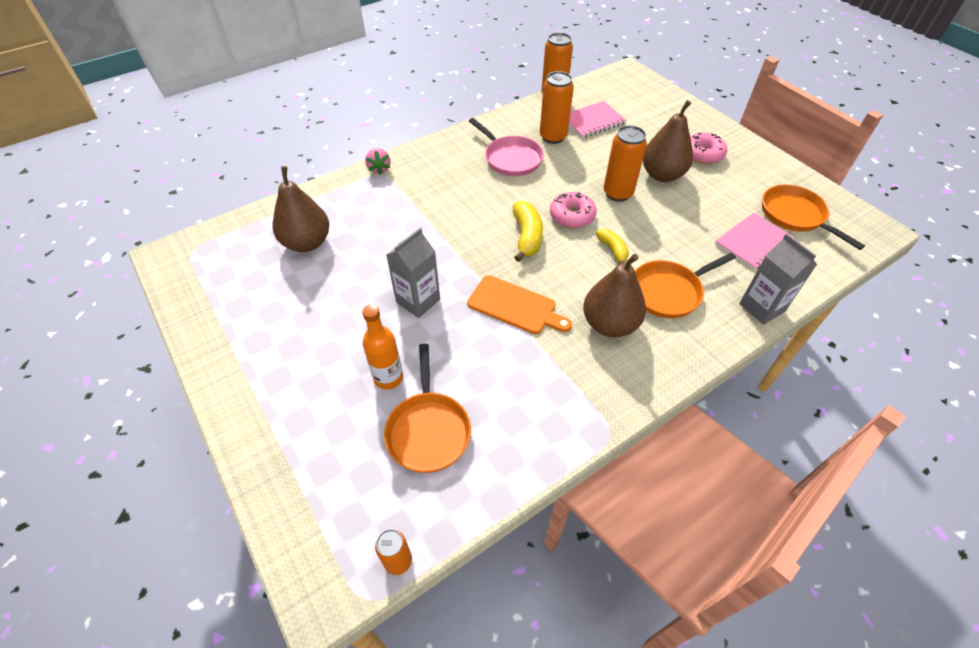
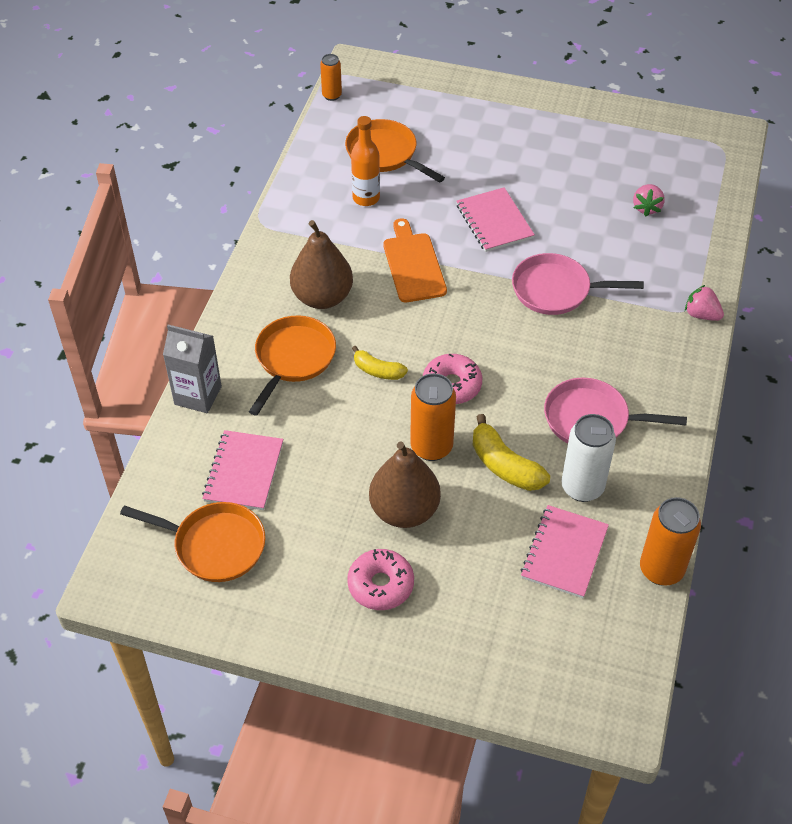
camera: 140 degrees right, 0 degrees up
(307, 243) = (646, 208): brown pear -> pink strawberry
(388, 378) = (448, 164): orange bottle -> orange bottle (366, 198)
(418, 301) = (494, 221): grey carton -> pink notebook
(440, 229) = (556, 290): none -> pink pan
(515, 306) = (413, 264): orange cutting board -> orange cutting board turned 90 degrees clockwise
(527, 236) = (471, 333): yellow banana -> yellow banana (504, 465)
(553, 137) = (582, 487): orange can -> white can

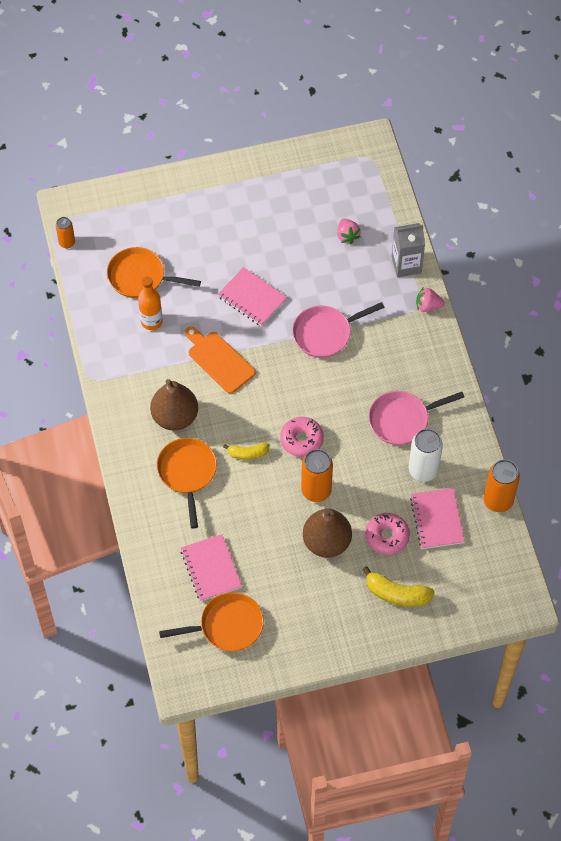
camera: 30 degrees left, 10 degrees up
(198, 395) = (143, 531): grey carton -> grey carton (406, 265)
(380, 585) = (343, 597): pink donut -> pink donut (387, 536)
(504, 465) = (368, 480): yellow banana -> yellow banana (397, 594)

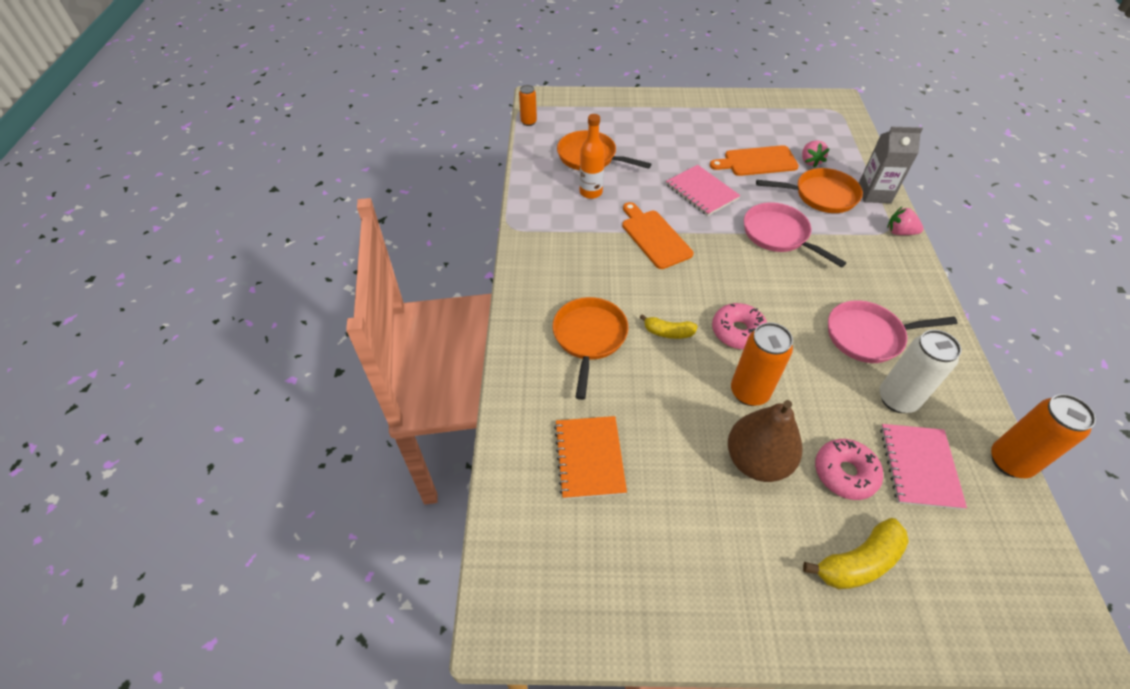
camera: 15 degrees right, 10 degrees down
(175, 417) = (591, 278): brown pear -> none
(211, 568) = (589, 458): pink notebook -> orange notebook
(227, 626) = (592, 545): orange pan -> orange pan (821, 195)
(298, 247) = (757, 161): none -> orange cutting board
(325, 333) = (779, 235): pink pan -> pink pan turned 60 degrees clockwise
(397, 594) = (858, 562): yellow banana -> yellow banana turned 60 degrees counterclockwise

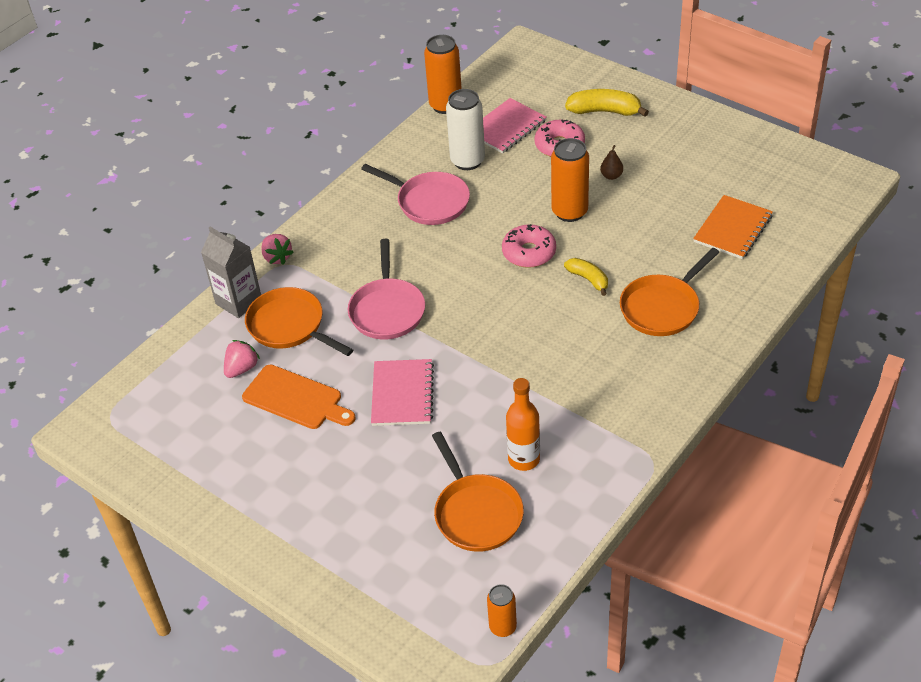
camera: 140 degrees left, 5 degrees down
(654, 237) = (509, 369): orange cutting board -> none
(756, 460) = (611, 176): brown pear -> brown pear, size x0.40

